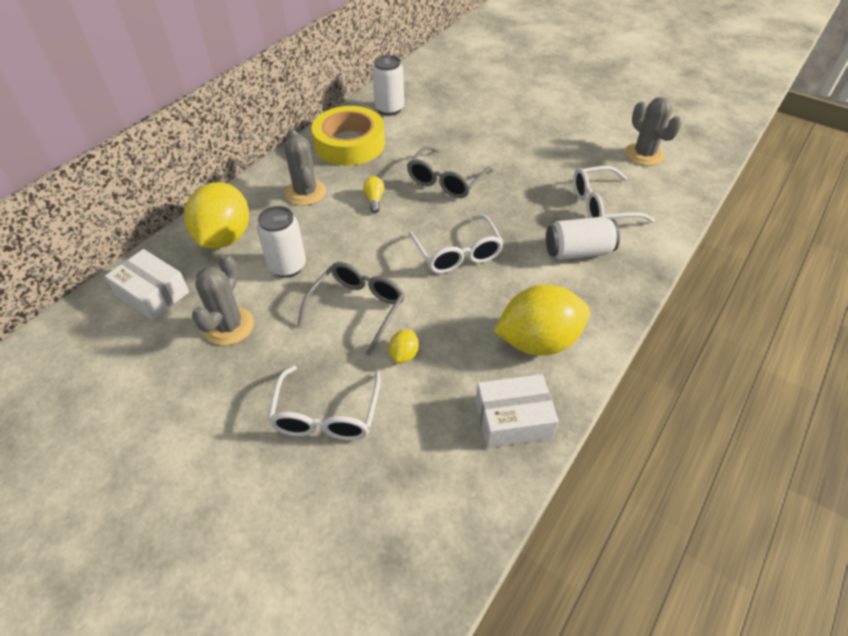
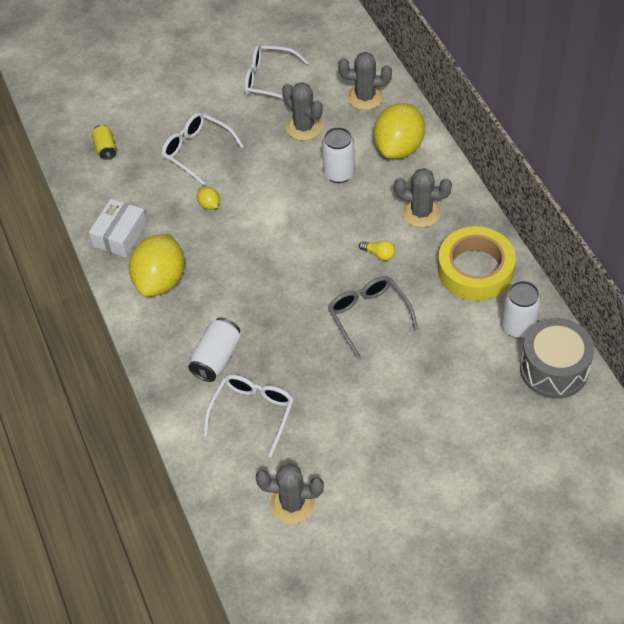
camera: 125 degrees right, 5 degrees up
(153, 294) = (365, 97): white box -> grey cactus
(224, 237) = (398, 147): yellow lemon -> yellow lemon turned 75 degrees clockwise
(358, 308) = (267, 197): grey glasses -> none
(385, 539) = (105, 148): none -> yellow can
(413, 85) = (553, 369): none -> grey drum
(457, 254) = (275, 278): white glasses -> white glasses (268, 80)

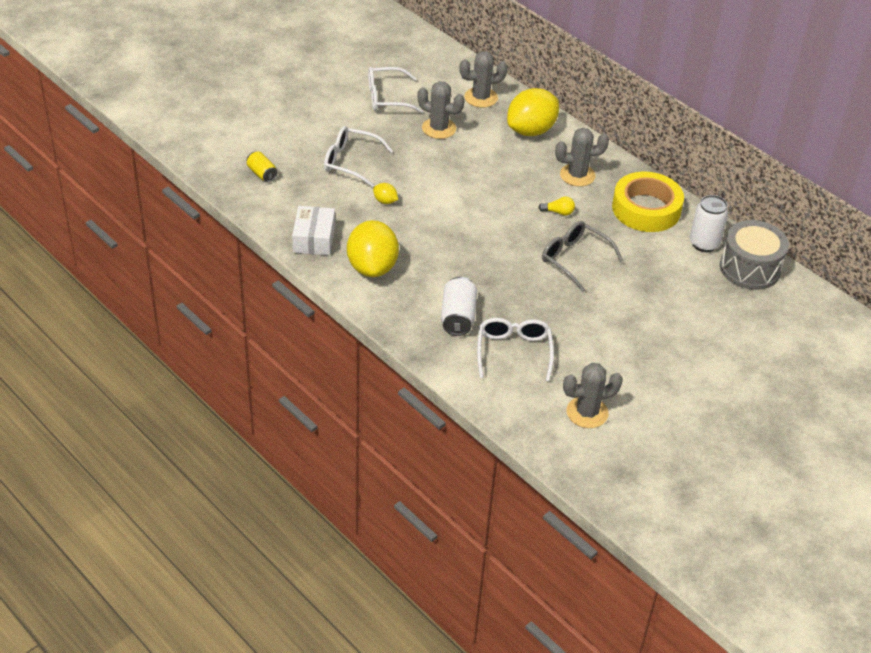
camera: 25 degrees left, 10 degrees down
(339, 173) = (489, 158): white can -> none
(398, 147) = (531, 130): yellow lemon -> yellow lemon turned 45 degrees clockwise

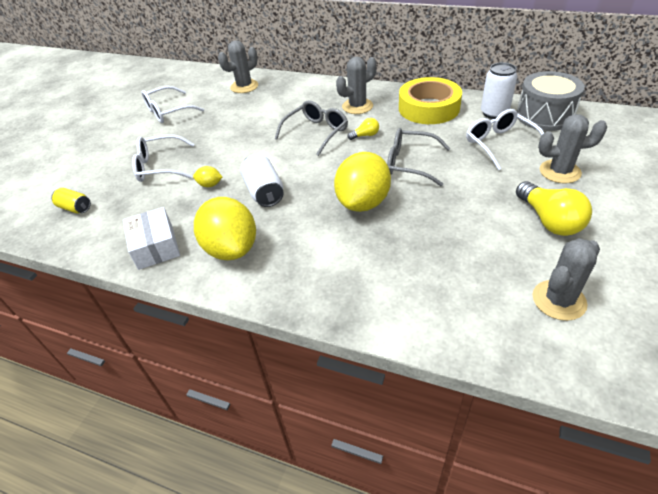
camera: 20 degrees left, 0 degrees up
(439, 128) = (224, 116): grey cactus -> grey cactus (559, 172)
(458, 317) = (350, 260): white can -> white can (264, 192)
(513, 351) = (431, 269): white glasses -> white glasses (499, 144)
(515, 188) = (316, 132): none -> grey glasses
(531, 130) = (298, 92): yellow lemon -> yellow lemon (363, 202)
(643, 359) = (549, 220): none -> yellow light bulb

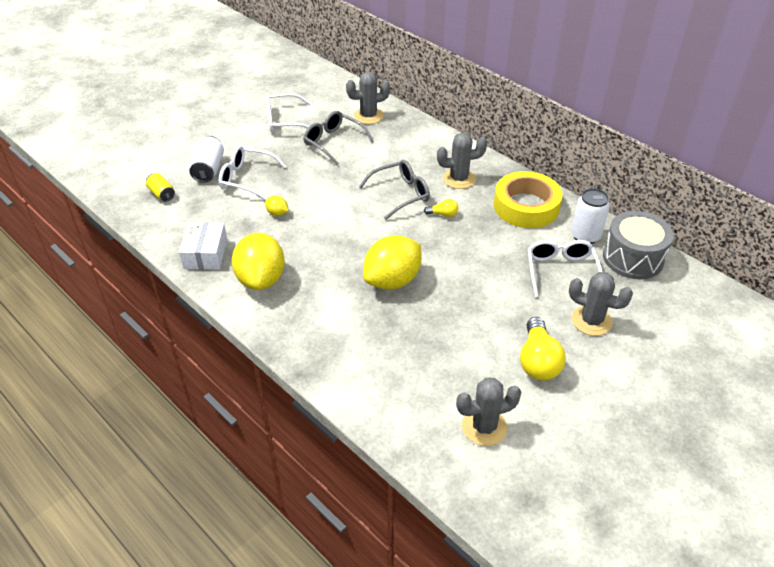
camera: 20 degrees right, 0 degrees up
(264, 192) = (317, 238): white can -> white can (208, 169)
(409, 164) = (460, 259): grey glasses -> grey glasses (333, 142)

